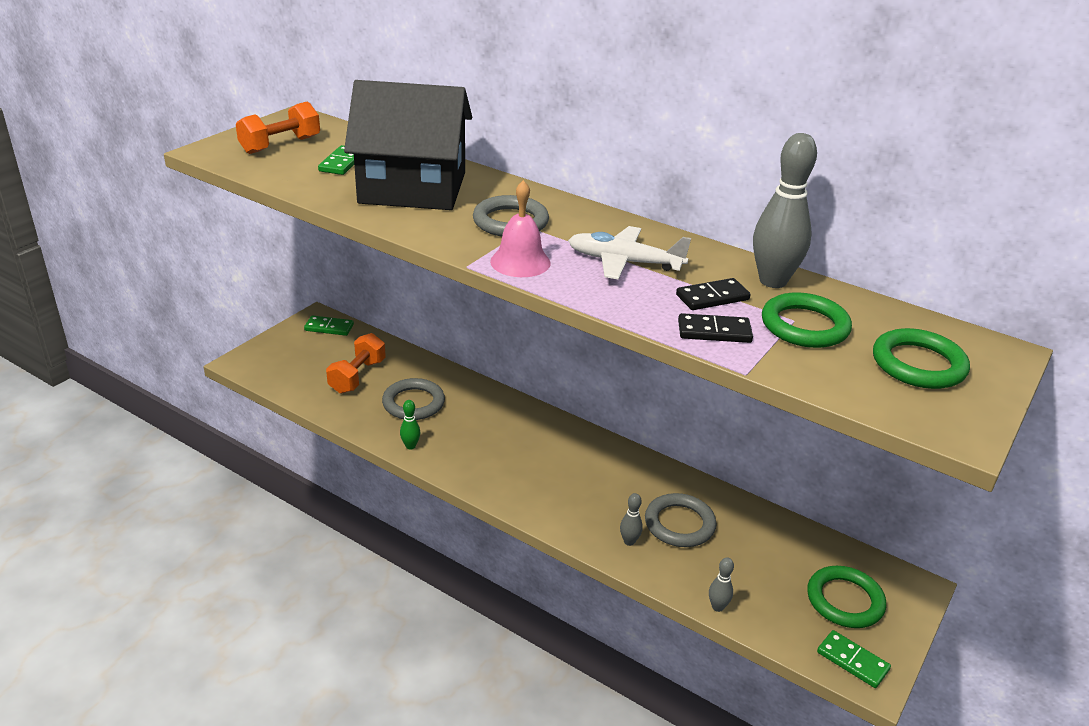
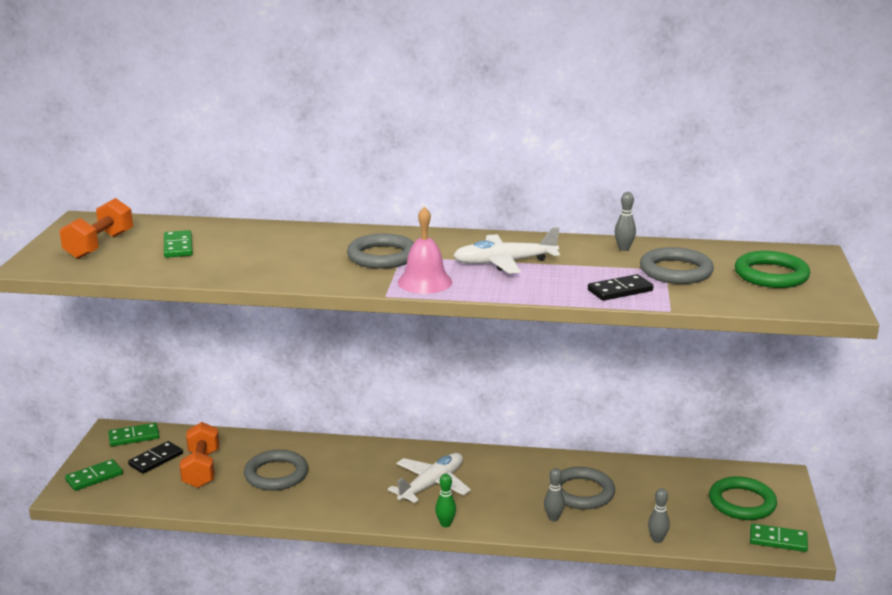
camera: 25 degrees left, 10 degrees down
(270, 355) = (94, 477): none -> green domino
(410, 446) = (304, 509): green bowling pin -> green bowling pin (445, 524)
(413, 188) = (268, 251): black house -> none
(540, 462) = (431, 485): none -> white plane
(712, 297) = (594, 269): black domino -> black domino (156, 459)
(773, 281) = (624, 249): grey bowling pin -> grey bowling pin, size x0.46
(804, 326) = (676, 271): green ring -> grey ring

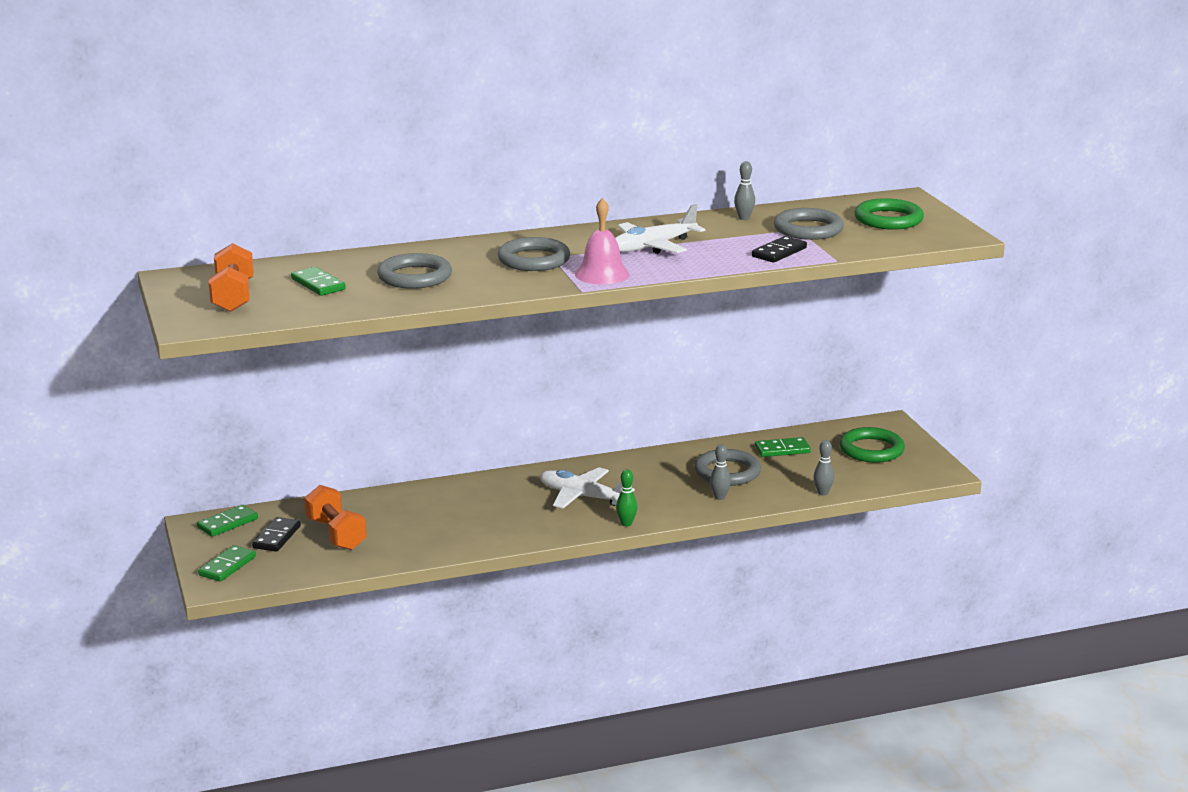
camera: 25 degrees left, 0 degrees up
(276, 474) = (420, 522): grey ring -> grey ring (414, 277)
(431, 485) = (583, 496): white plane -> white plane turned 75 degrees counterclockwise
(778, 540) = (921, 471): green domino -> green domino (782, 450)

